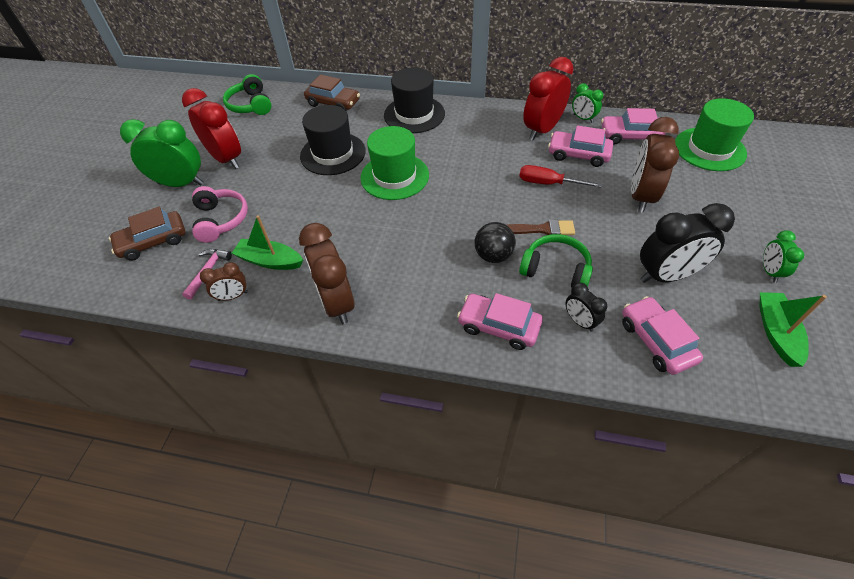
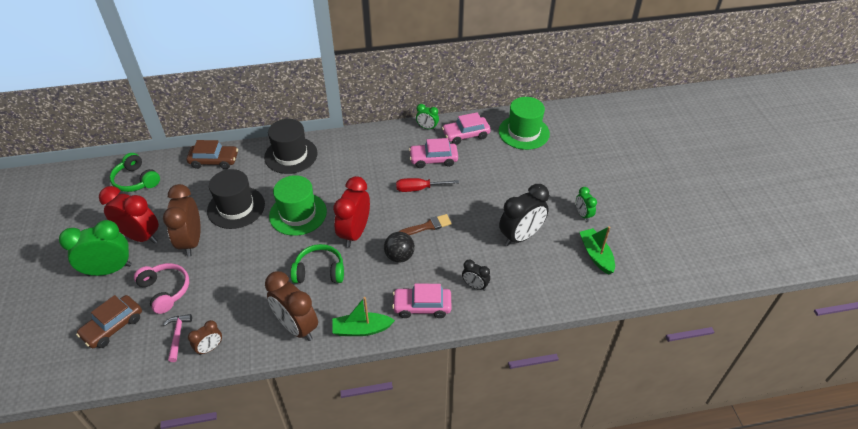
camera: 25 degrees left, 5 degrees down
(270, 261) = (227, 311): green boat -> green boat (361, 329)
(542, 130) = (399, 145): red clock -> red clock (354, 233)
(555, 269) = (447, 254): green headphones -> green headphones (319, 271)
(640, 196) = (487, 182): brown clock -> brown clock (191, 241)
(656, 341) = (526, 283): pink car -> none

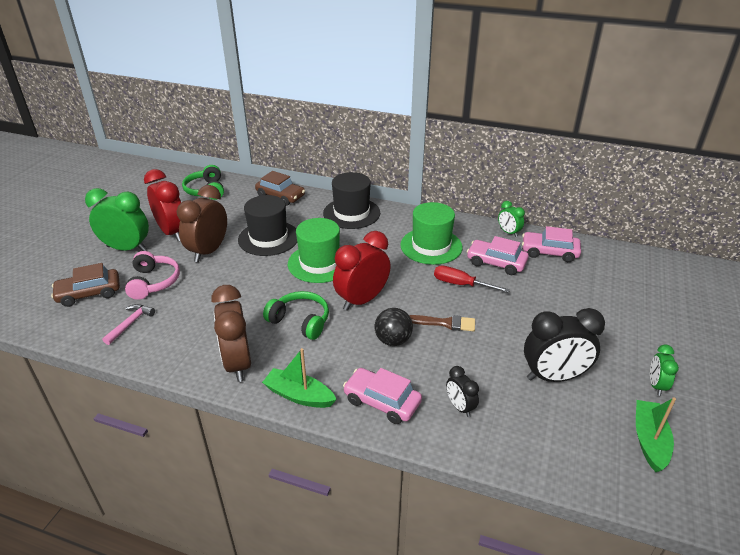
camera: 30 degrees right, 10 degrees down
(210, 348) = (146, 347): brown clock -> none
(524, 132) = (624, 271): green hat -> green hat (431, 246)

